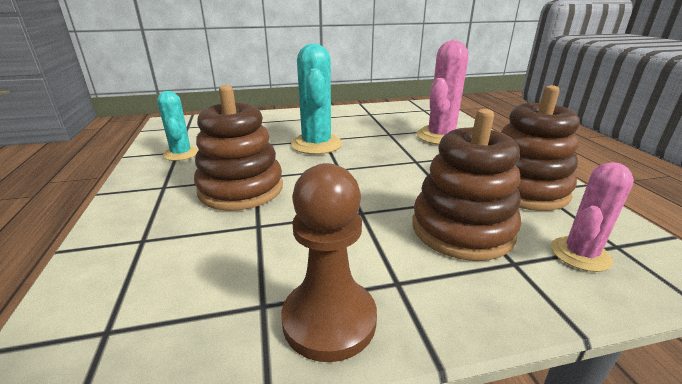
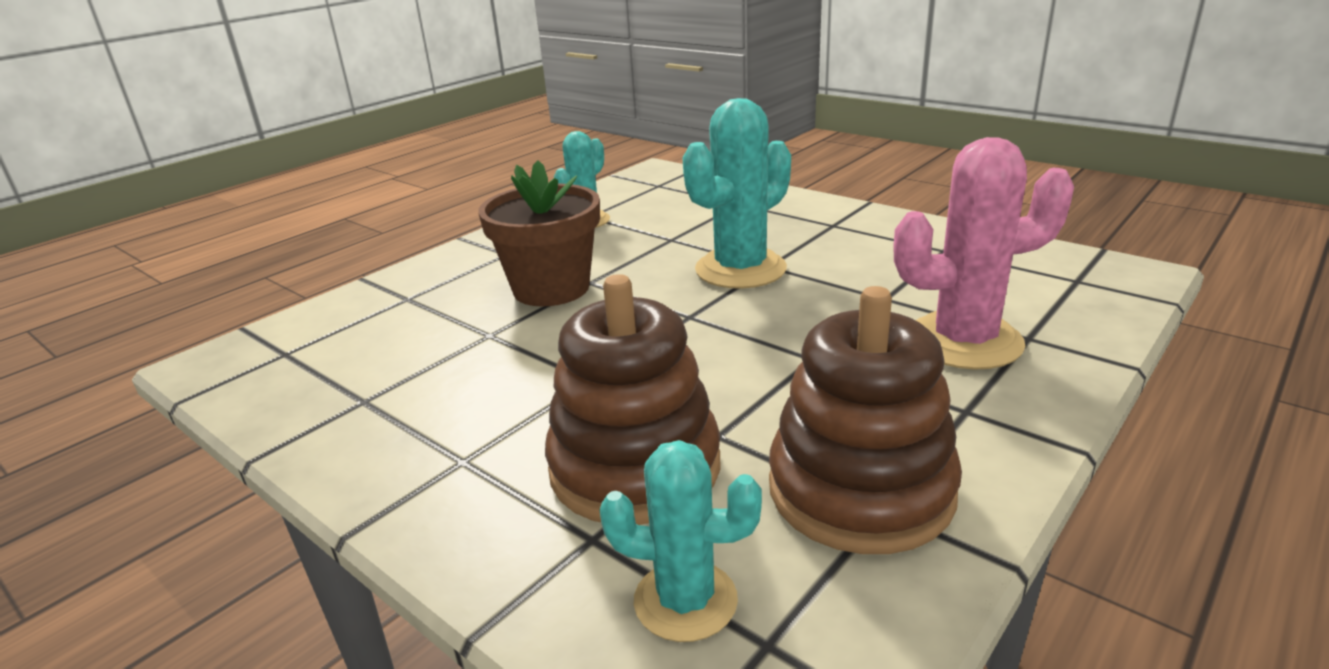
camera: 55 degrees right, 0 degrees up
(241, 189) = (551, 288): brown stacking toy -> brown flower pot
(329, 320) = (367, 444): brown pawn -> none
(580, 254) = (685, 601): pink cactus -> turquoise cactus

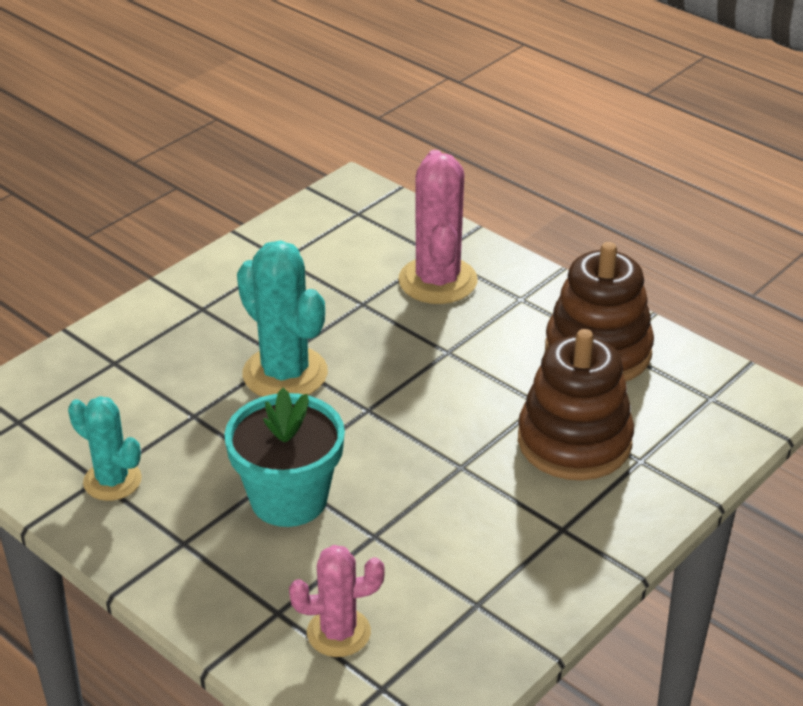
camera: 90 degrees left, 10 degrees up
(365, 326) = (338, 633): none -> pink cactus
(551, 288) = (289, 499): brown flower pot -> turquoise flower pot
(685, 601) = (686, 423): turquoise cactus -> none

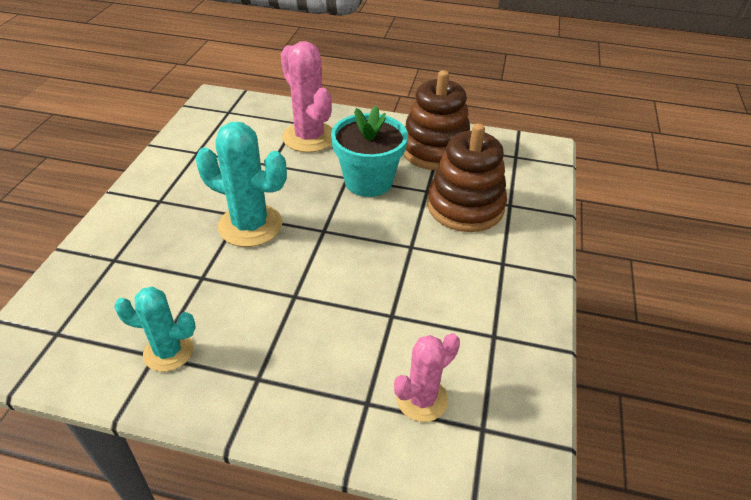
camera: 30 degrees left, 5 degrees up
(289, 499) = (314, 312): turquoise flower pot -> turquoise flower pot (368, 181)

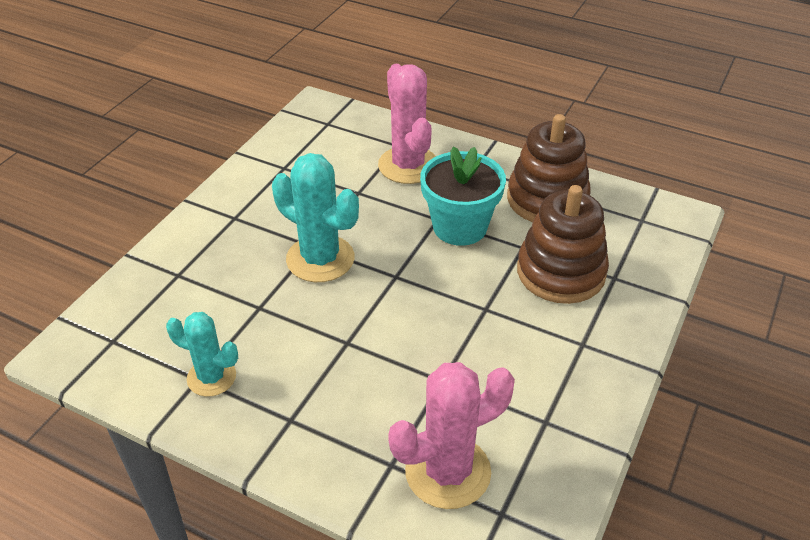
camera: 15 degrees right, 0 degrees up
(422, 399) = (448, 472): pink cactus -> pink cactus, size x1.60

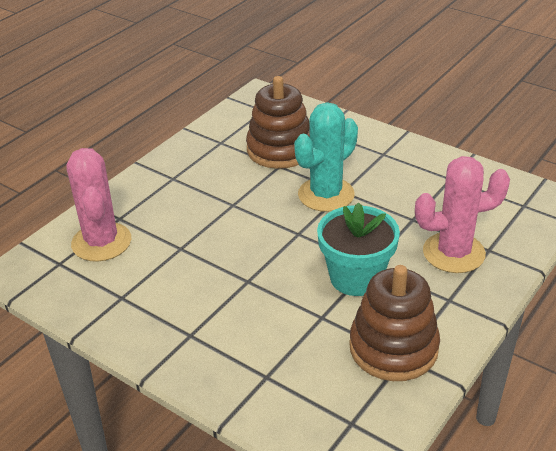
camera: 100 degrees right, 5 degrees down
(211, 377) = (219, 147): turquoise cactus -> none
(561, 272) = (281, 337): brown stacking toy -> brown stacking toy (280, 149)

